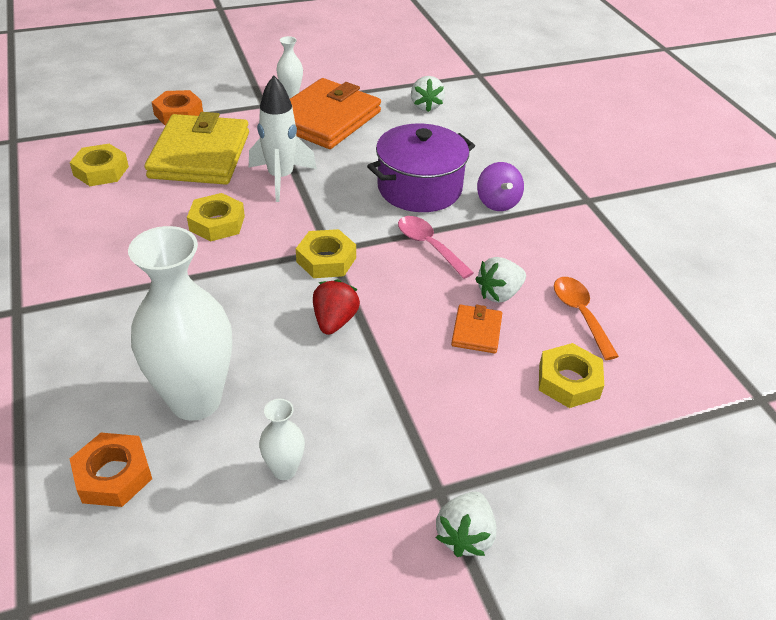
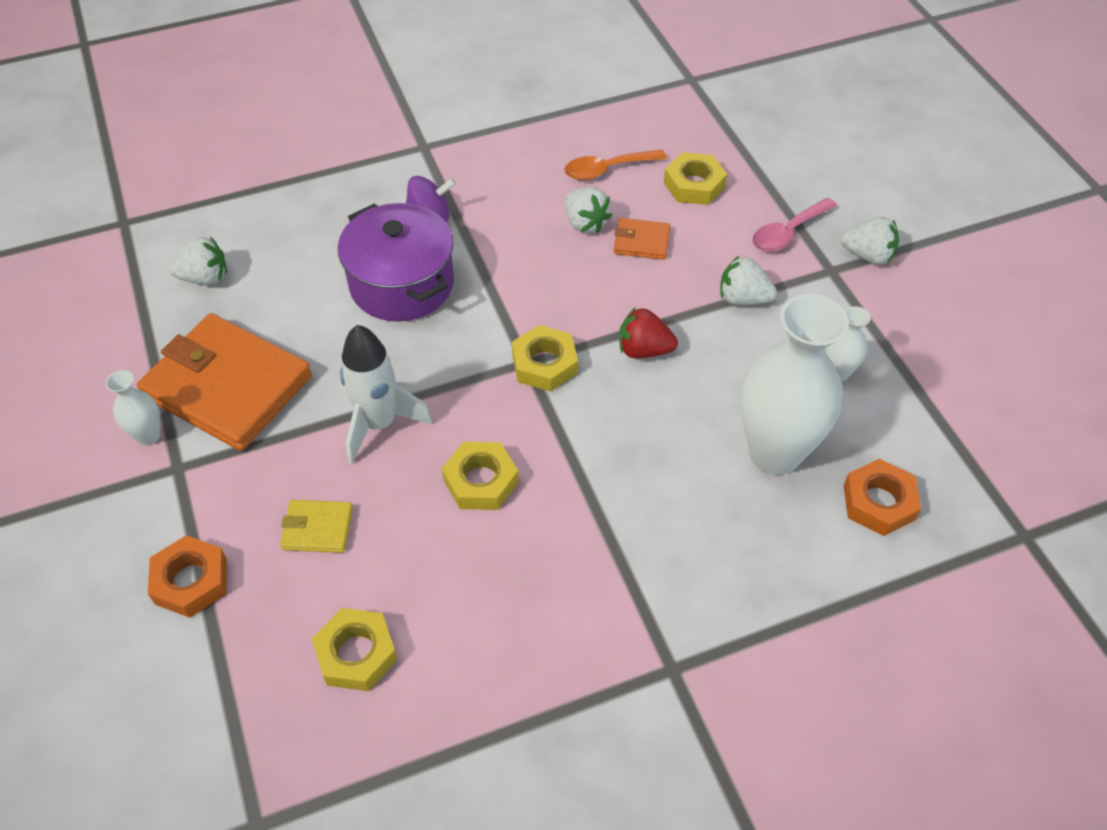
camera: 90 degrees left, 10 degrees up
(200, 155) = (317, 528): yellow wallet -> yellow wallet, size x0.44
(396, 402) = (743, 298): none -> white strawberry
(429, 246) = (512, 276): pink spoon -> pink spoon (788, 233)

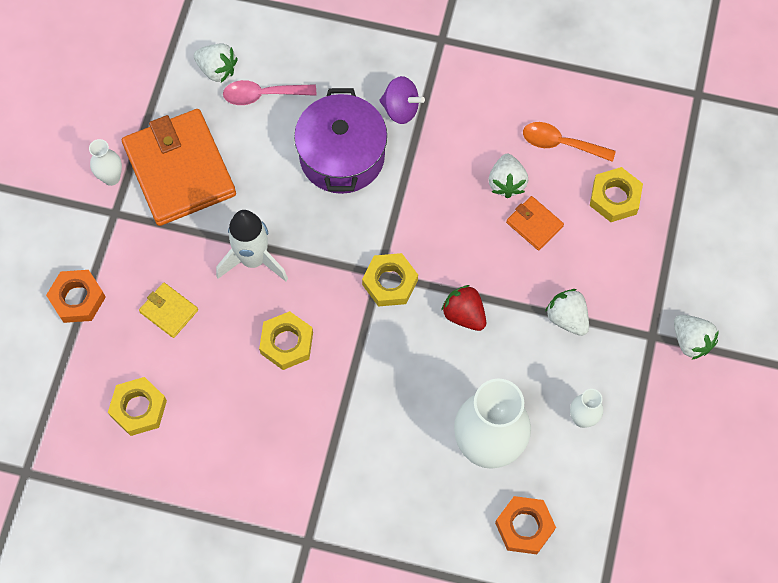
camera: 35 degrees right, 15 degrees up
(788, 233) = (648, 284): pink spoon -> pink spoon (263, 95)

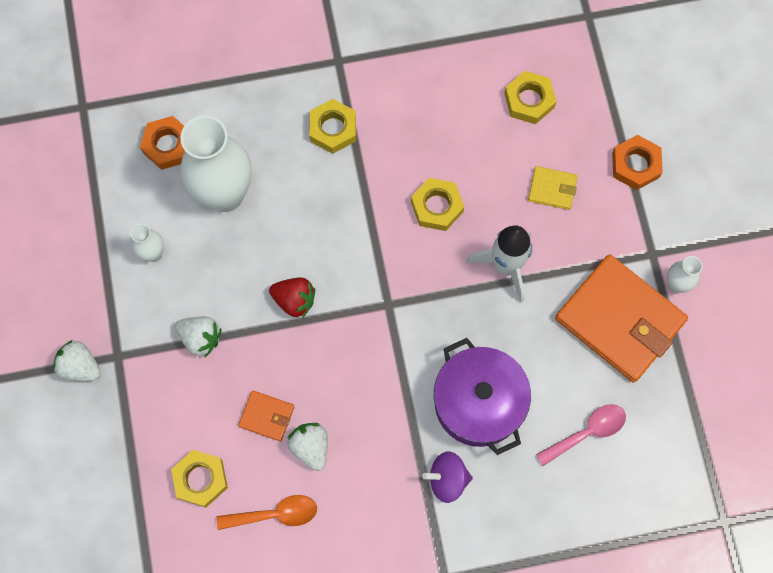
camera: 155 degrees right, 5 degrees up
(217, 70) = (645, 439): white strawberry -> none
(390, 282) = (374, 300): yellow nut -> yellow nut (333, 129)

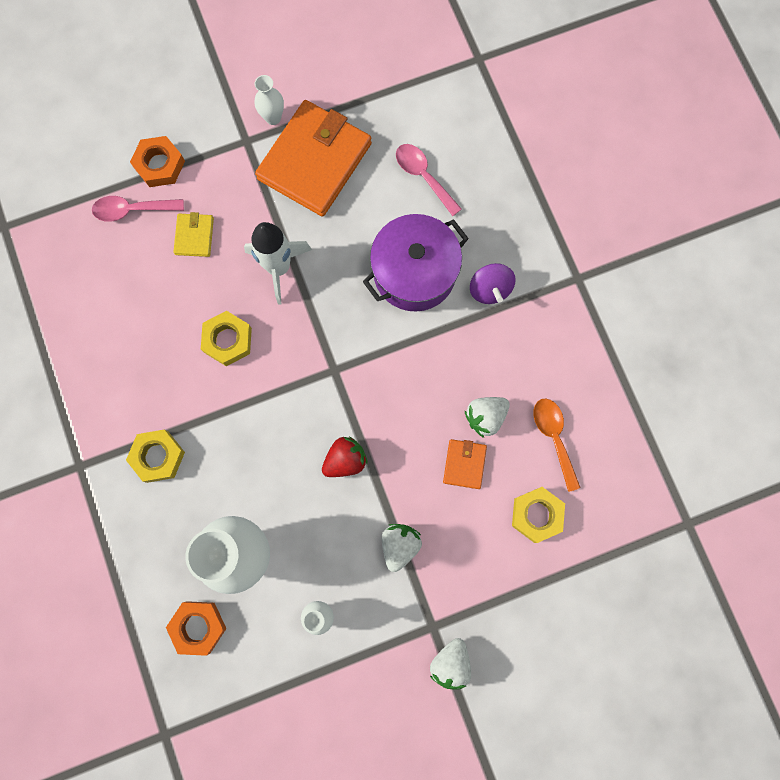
camera: 100 degrees left, 5 degrees up
(294, 300) = (345, 460): red strawberry -> red strawberry turned 45 degrees clockwise
(529, 100) = (103, 270): yellow nut -> none
(589, 134) = (132, 210): none -> pink spoon

